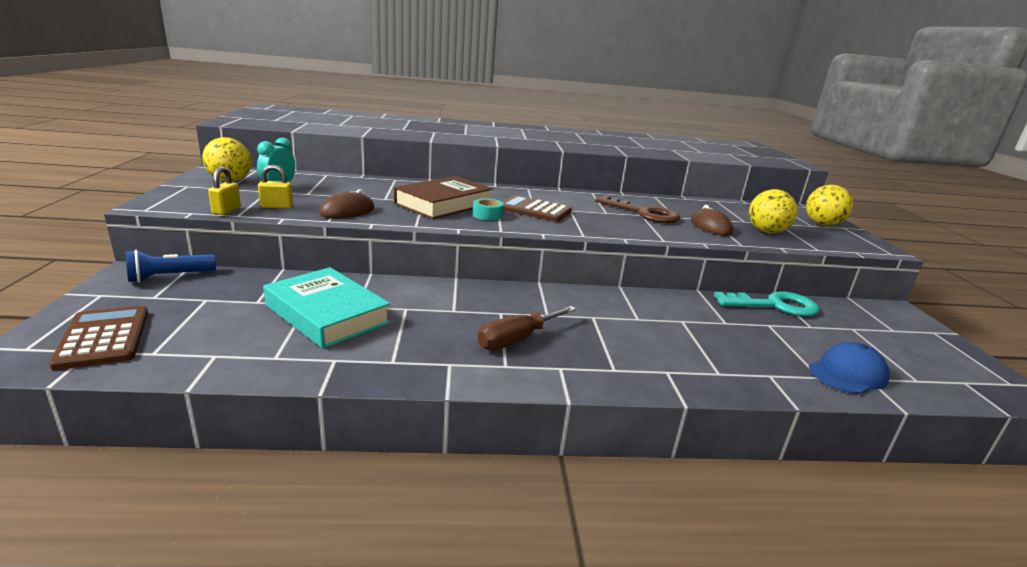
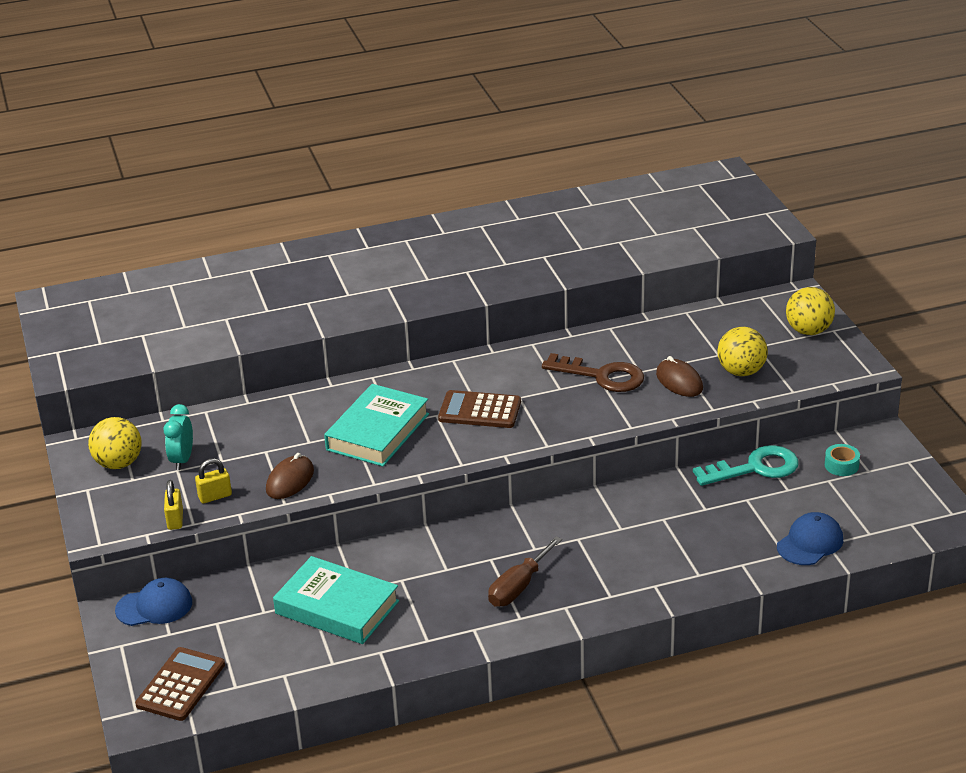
camera: 10 degrees left, 10 degrees up
(103, 338) = (180, 685): brown calculator -> brown calculator turned 60 degrees clockwise
(169, 277) = (154, 606): blue flashlight -> blue cap
(444, 204) = (378, 432): brown book -> turquoise book
(487, 215) = (434, 439): turquoise tape -> turquoise tape (841, 465)

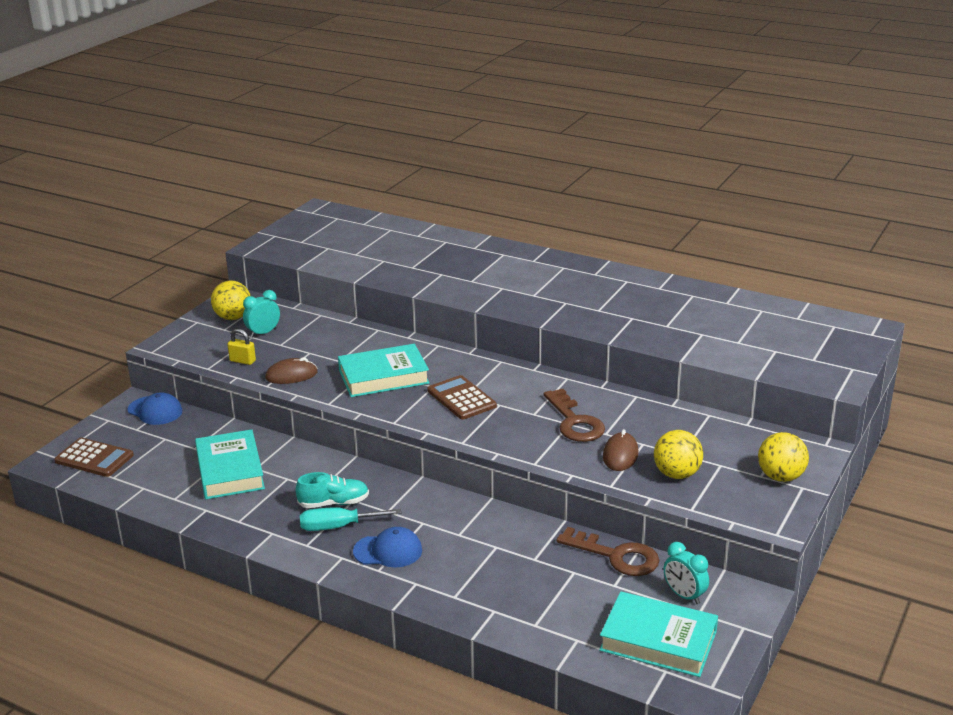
camera: 45 degrees right, 5 degrees down
(175, 520) = (203, 361): yellow padlock -> none
(180, 685) = (94, 458): brown calculator -> brown calculator turned 45 degrees clockwise
(480, 572) = (334, 503): none -> turquoise shoe
(518, 587) = (338, 527): brown screwdriver -> turquoise screwdriver
(755, 468) = (616, 556): turquoise key -> brown key
(810, 543) = (565, 630): blue cap -> blue cap (388, 551)
(841, 465) = (684, 595): turquoise tape -> turquoise clock
(875, 507) = (658, 641): none -> turquoise book

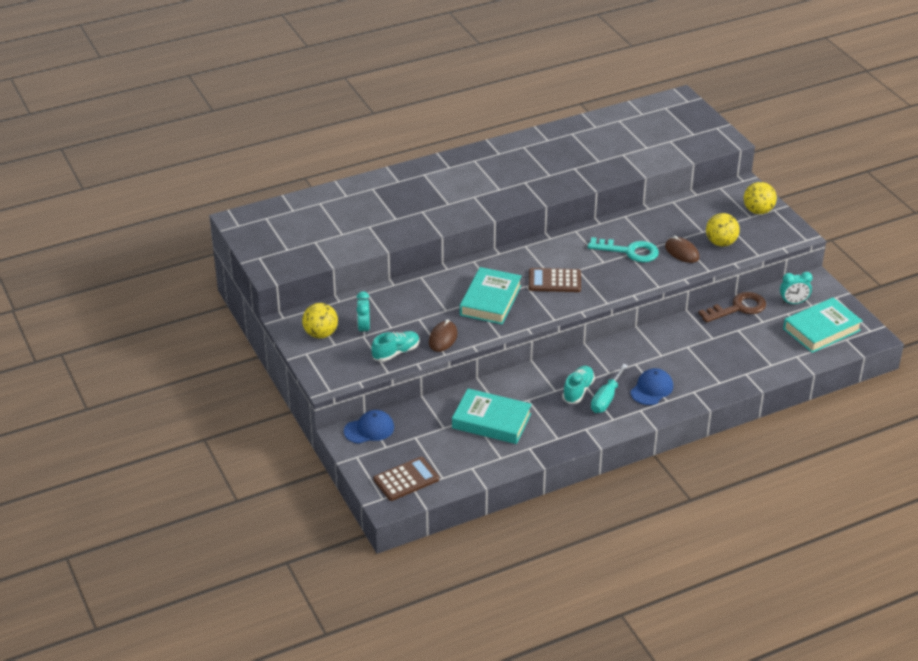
camera: 55 degrees left, 10 degrees up
(242, 361) = (396, 352): yellow padlock -> turquoise shoe
(574, 422) = (629, 251): brown key -> turquoise key

